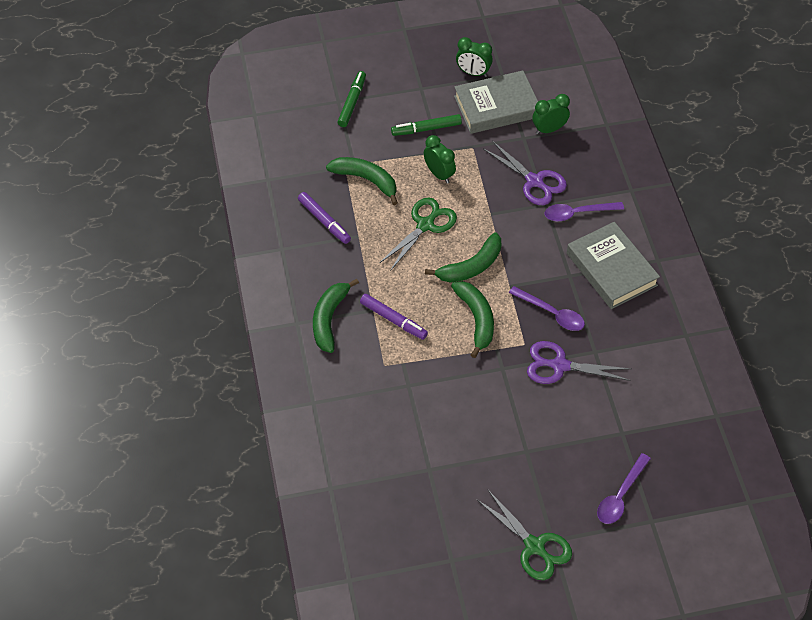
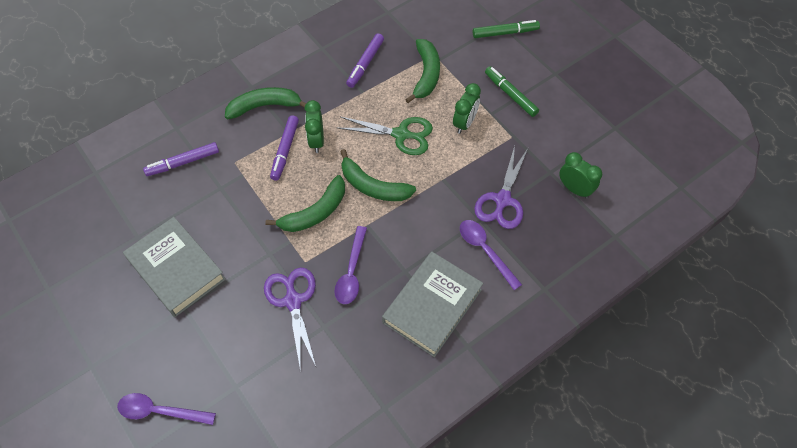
camera: 65 degrees right, 5 degrees up
(361, 408) = (183, 162): none -> purple marker
(473, 73) = (601, 104): green clock -> green clock (316, 141)
(496, 107) = (573, 137): grey book -> grey book (176, 269)
(534, 546) = (79, 353): green scissors -> none

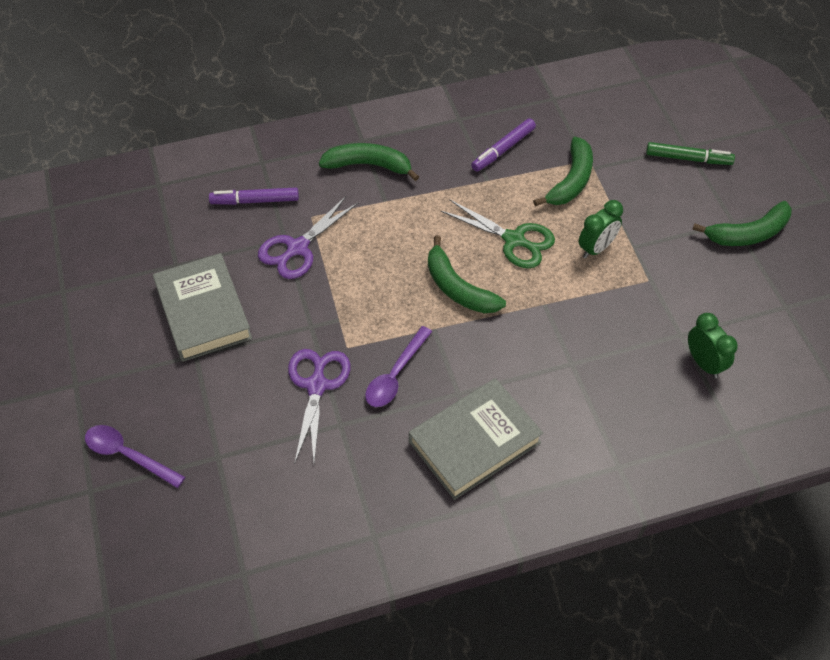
camera: 20 degrees right, 5 degrees down
(285, 150) = (372, 220): purple marker -> none
(315, 212) = (380, 297): green banana -> green banana (748, 233)
(316, 141) = (412, 219): green clock -> none
(485, 251) = (563, 400): purple spoon -> none
(502, 200) = (607, 349): purple scissors -> purple scissors (297, 248)
(510, 94) = (666, 231): green marker -> none

